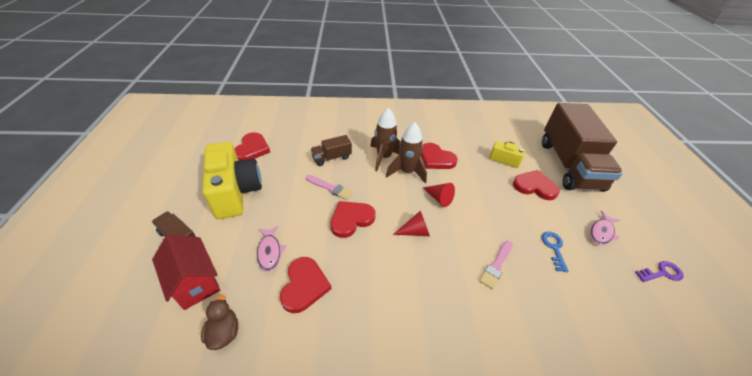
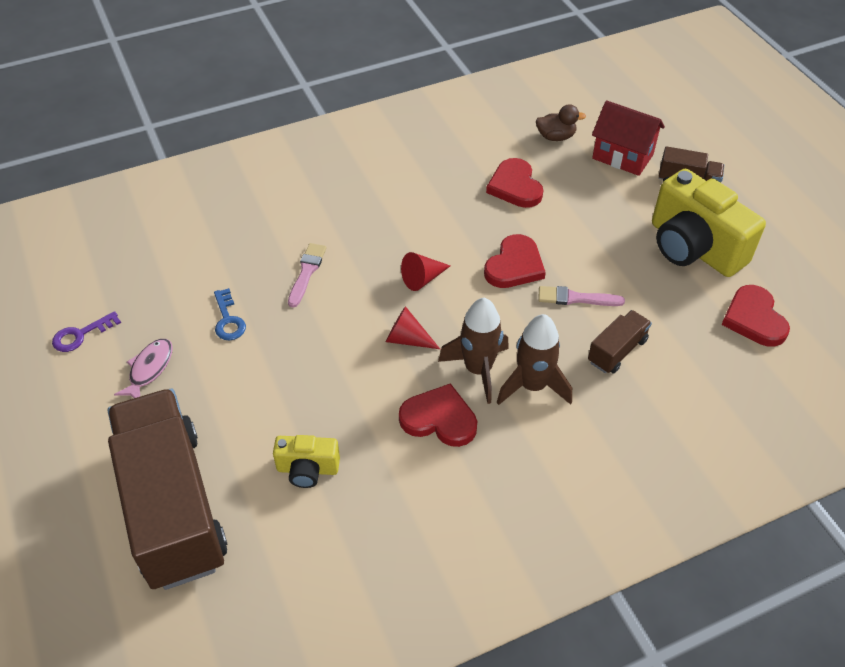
camera: 160 degrees right, 5 degrees up
(224, 332) = (555, 137): brown duck -> brown duck turned 60 degrees counterclockwise
(270, 252) = (578, 201): pink fish -> none
(534, 186) = (249, 421): red heart -> none

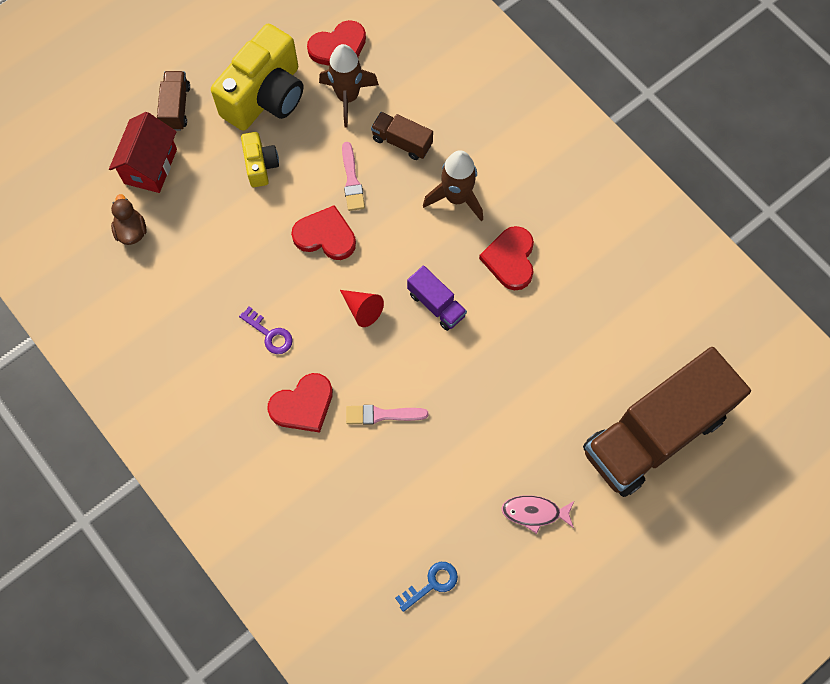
camera: 105 degrees left, 20 degrees up
(81, 335) = (516, 595): purple key -> purple key (269, 334)
(228, 320) = (459, 465): blue key -> blue key (431, 584)
(307, 469) = (588, 344): yellow camera -> yellow camera (260, 165)
(407, 339) = (436, 304): red cone -> purple truck
(478, 370) = (452, 241): brown rocket -> brown rocket (348, 97)
(515, 186) = (217, 255): red heart -> red heart (303, 405)

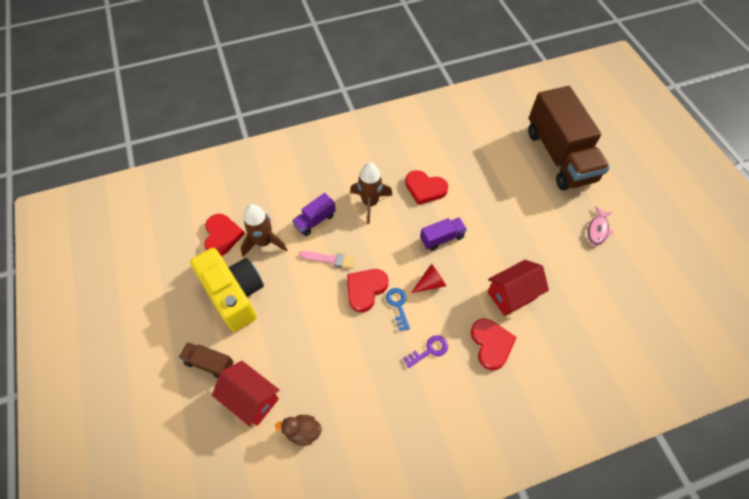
camera: 70 degrees left, 10 degrees down
(260, 165) = (290, 316): yellow camera -> none
(382, 415) = (511, 295): pink brush -> red house
(402, 142) = (315, 221): brown truck -> purple truck
(431, 584) = (636, 302): blue key -> blue key (398, 305)

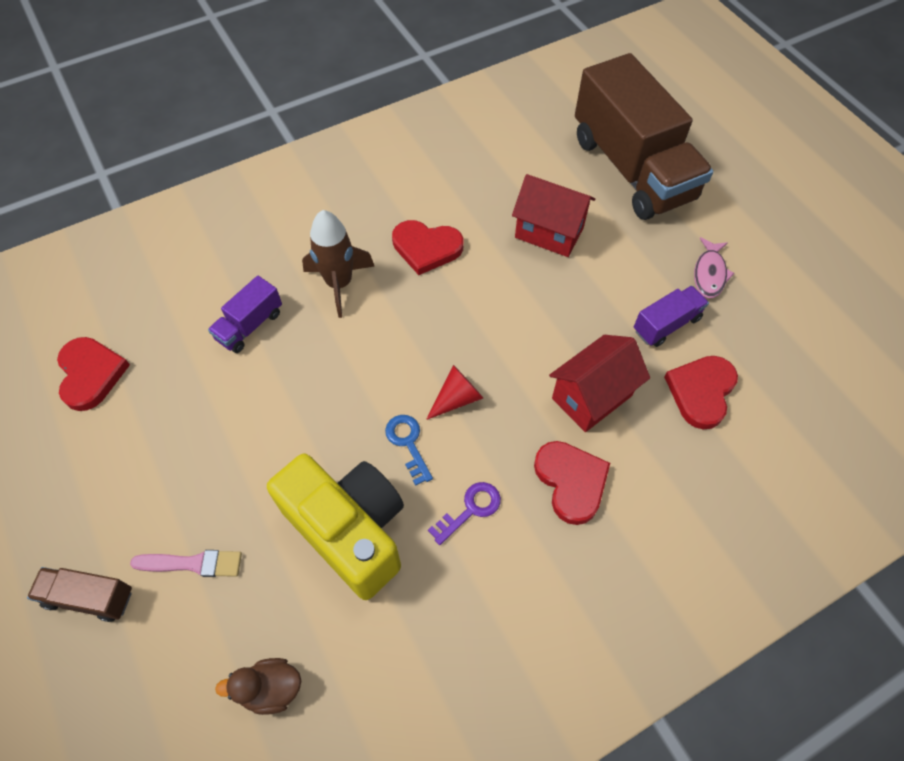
camera: 10 degrees left, 0 degrees up
(235, 295) = (124, 471): yellow camera -> yellow camera (349, 530)
(252, 399) = (173, 647): red house -> red house (549, 232)
(264, 242) = (166, 374): brown rocket -> none
(330, 259) = (283, 385): pink brush -> pink brush (193, 563)
(365, 289) = (350, 425): red heart -> red heart (701, 392)
(442, 238) = (465, 323): purple truck -> purple truck (666, 324)

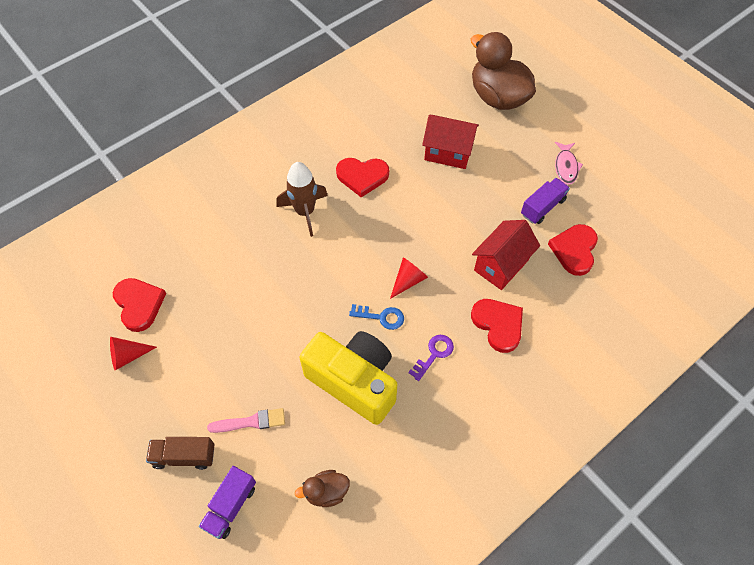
camera: 10 degrees left, 0 degrees up
(56, 442) = (128, 356): none -> red cone
(250, 325) = (247, 252): purple truck -> purple truck (230, 506)
(408, 443) = (381, 317): blue key -> blue key turned 135 degrees clockwise
(632, 168) = (498, 97): brown truck -> brown duck

